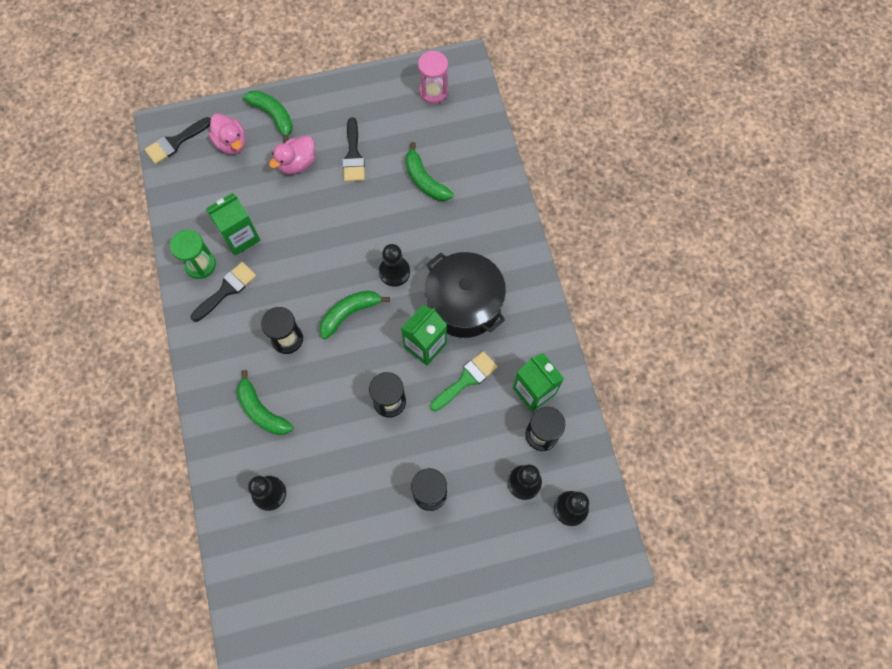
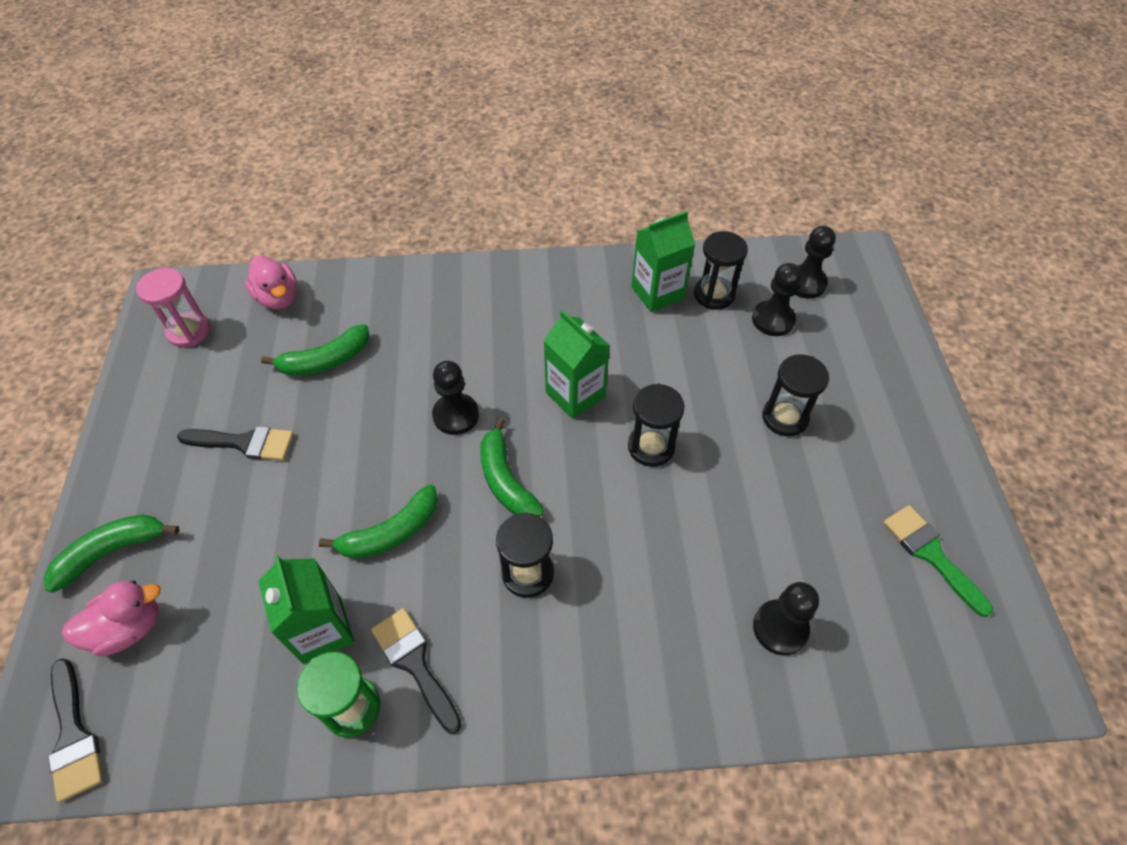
camera: 80 degrees left, 15 degrees down
(261, 411) = (643, 626): green banana -> green banana (391, 532)
(297, 163) = (221, 524): pink duck -> pink duck (278, 298)
(464, 303) = (525, 343): black pot -> none
(466, 379) = (632, 356): green brush -> green brush (930, 554)

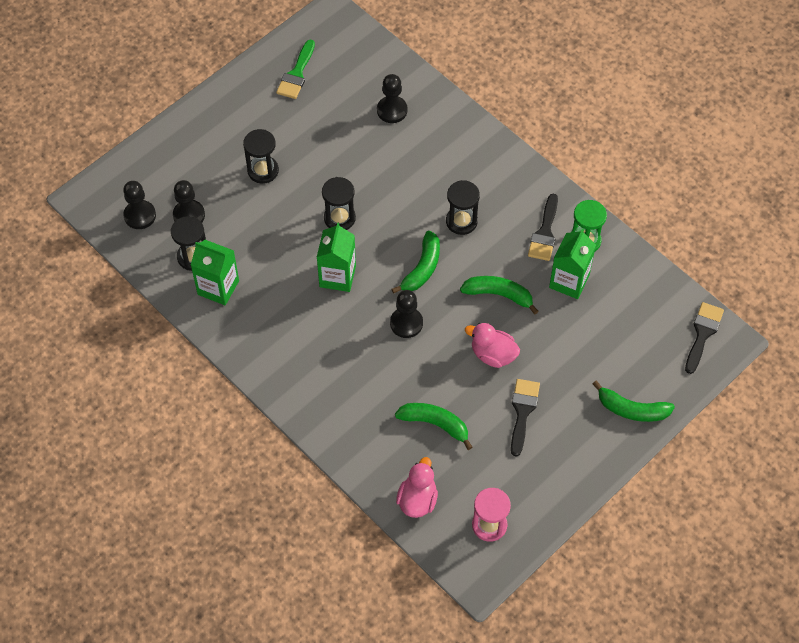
camera: 130 degrees left, 5 degrees up
(129, 628) = (649, 361): pink duck -> pink duck (493, 354)
(244, 443) = (522, 411): black brush -> black brush turned 45 degrees clockwise

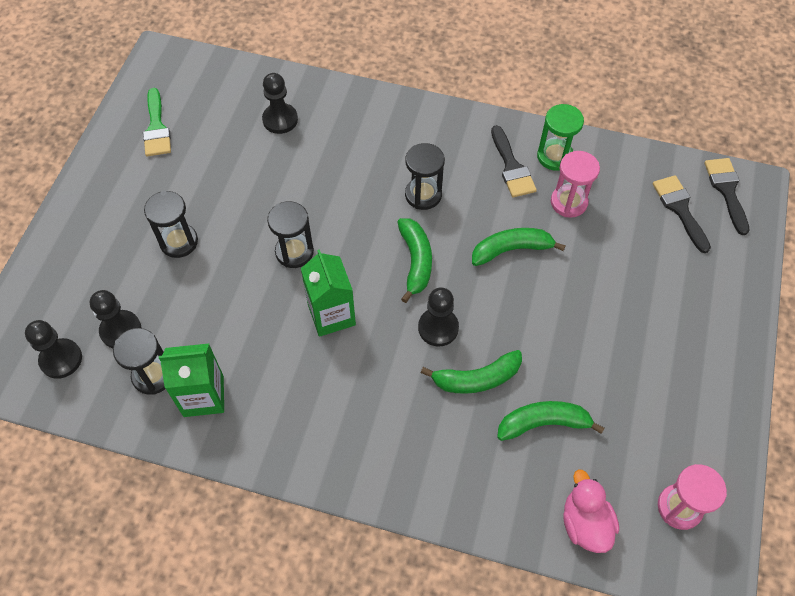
camera: 30 degrees left, 0 degrees up
(493, 354) = (549, 314): pink duck -> none
(522, 411) = (621, 359): black brush -> black brush (680, 209)
(569, 281) = (568, 202): green carton -> pink hourglass
(632, 409) = (722, 299): green banana -> green banana (476, 379)

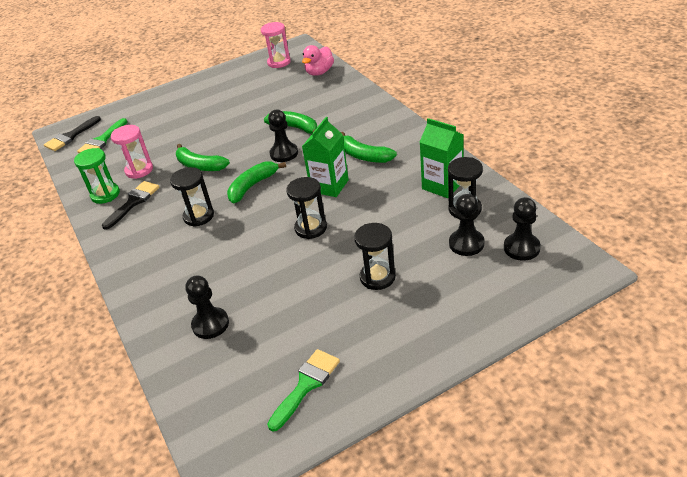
camera: 130 degrees left, 20 degrees down
(543, 423) = (290, 102): green banana -> green banana (364, 156)
(680, 209) = (102, 140): black brush -> green brush

